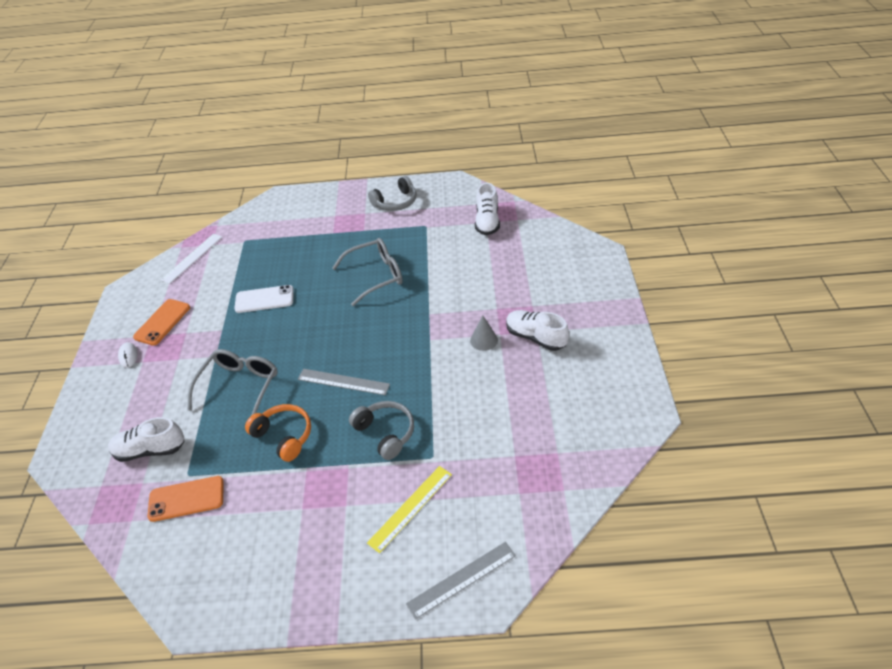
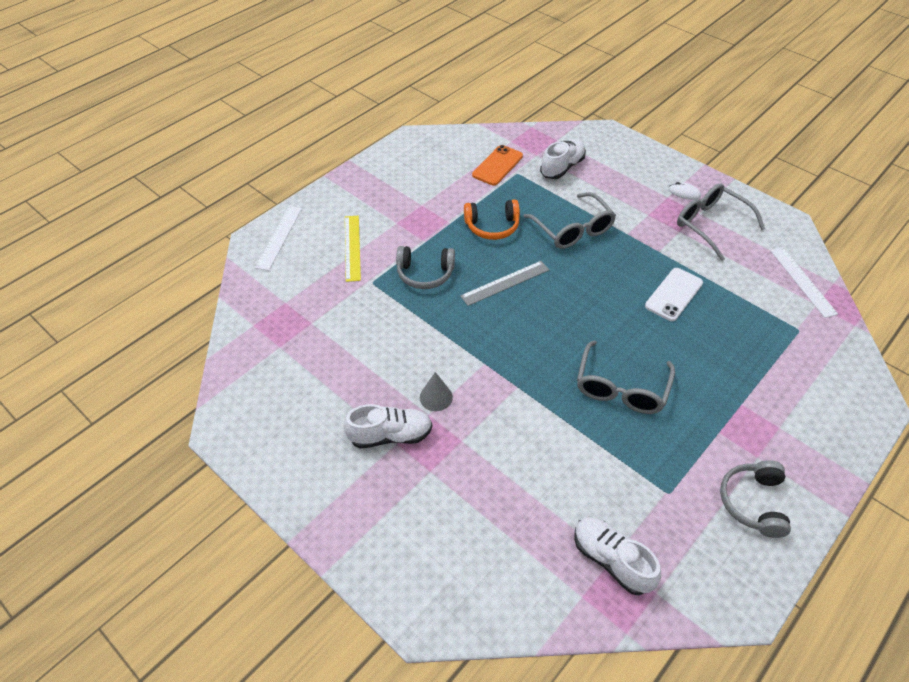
camera: 130 degrees right, 5 degrees up
(162, 322) = (710, 225): orange phone -> grey glasses
(461, 579) = (279, 237): grey ruler -> white ruler

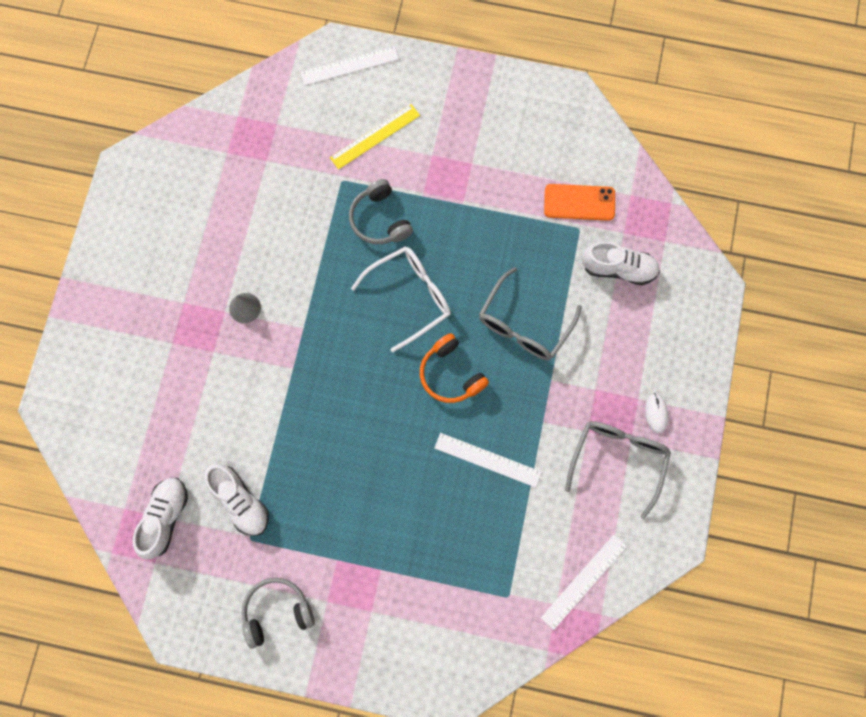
camera: 60 degrees right, 25 degrees up
(390, 435) = (188, 294): white shoe -> white shoe (240, 501)
(492, 226) = (481, 246): orange headphones -> orange headphones (450, 374)
(505, 283) = (410, 296): grey ruler -> white glasses
(621, 388) = (339, 457): grey glasses -> none
(674, 294) = (487, 460): white phone -> white ruler

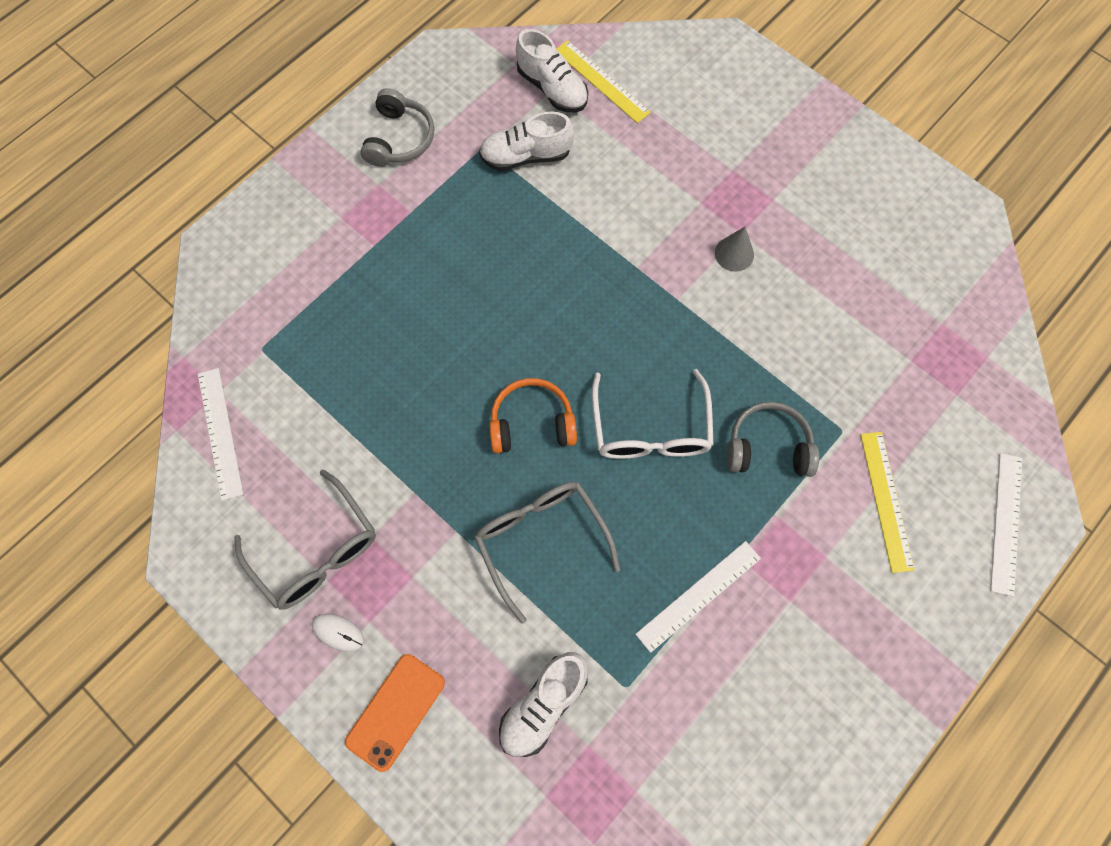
camera: 120 degrees right, 5 degrees down
(138, 483) = (601, 81): none -> yellow ruler
(487, 460) = (412, 408): white ruler -> white ruler (698, 595)
(579, 202) = (662, 711): orange phone -> orange phone (396, 711)

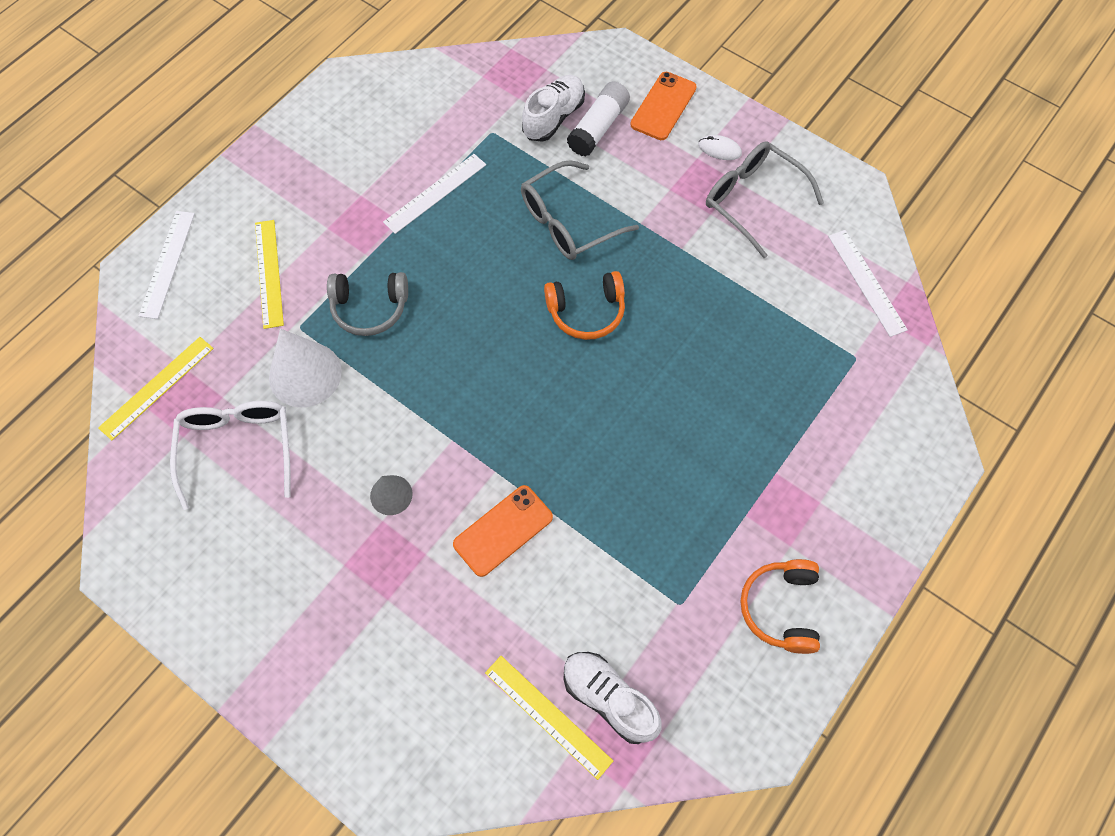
camera: 175 degrees right, 5 degrees down
(399, 139) = (780, 608): grey headphones -> orange headphones
(487, 682) = (598, 128): none -> white glue stick
(526, 156) = (629, 597): white shoe -> none
(541, 539) = (568, 222): grey glasses -> grey glasses turned 90 degrees clockwise
(631, 216) = (503, 530): none -> orange phone
(650, 429) = (477, 314): white glasses -> white glasses (238, 448)
(829, 377) = (305, 374): none -> white cone
(980, 375) = (157, 387): none -> yellow ruler

